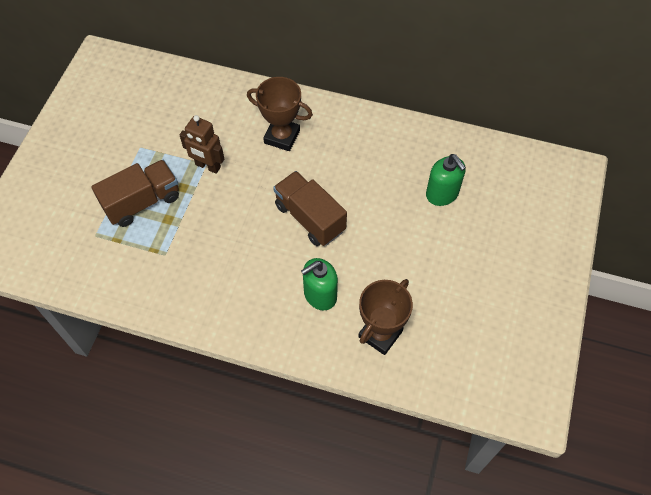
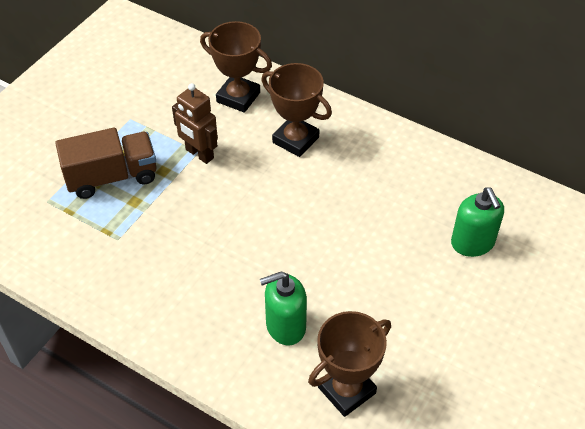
camera: 15 degrees right, 10 degrees down
(224, 109) = (238, 97): none -> brown trophy
(310, 218) = (300, 236): brown truck -> none

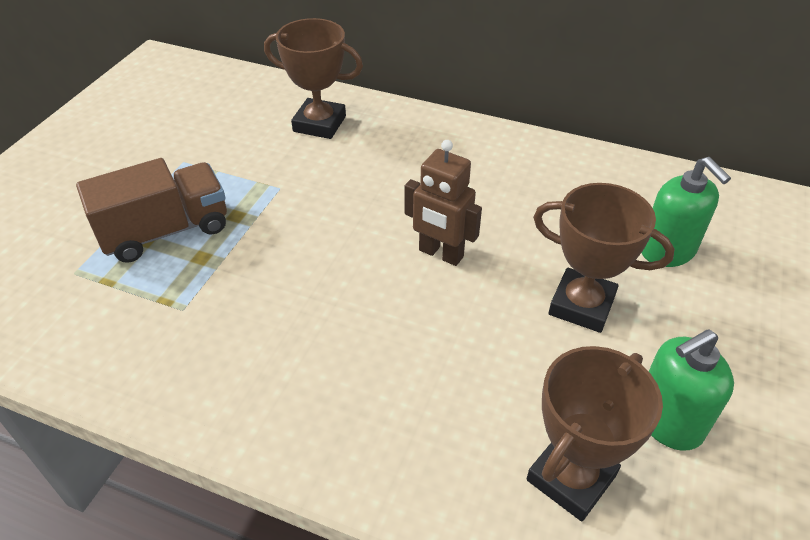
camera: 10 degrees left, 5 degrees down
(199, 154) = (281, 190): brown robot -> brown robot (440, 254)
(285, 326) = (452, 395): green soap dispenser -> green soap dispenser (668, 421)
(295, 140) = (403, 161): brown trophy -> brown trophy (581, 305)

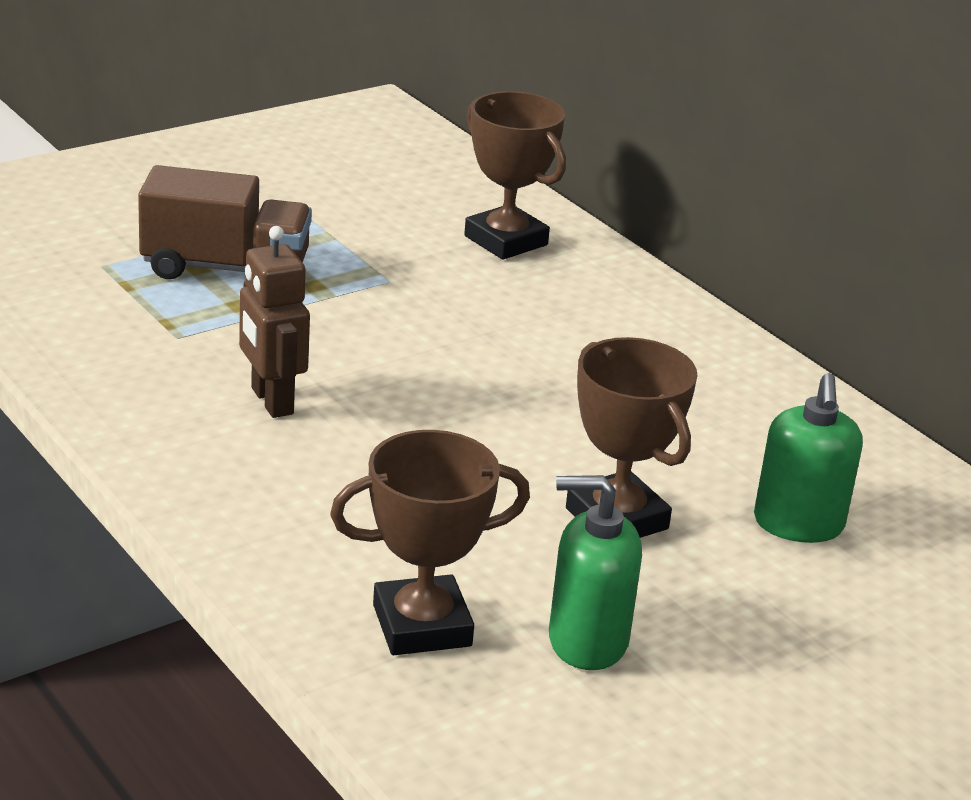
camera: 30 degrees right, 15 degrees down
(440, 254) = (505, 409): brown robot -> brown robot (271, 401)

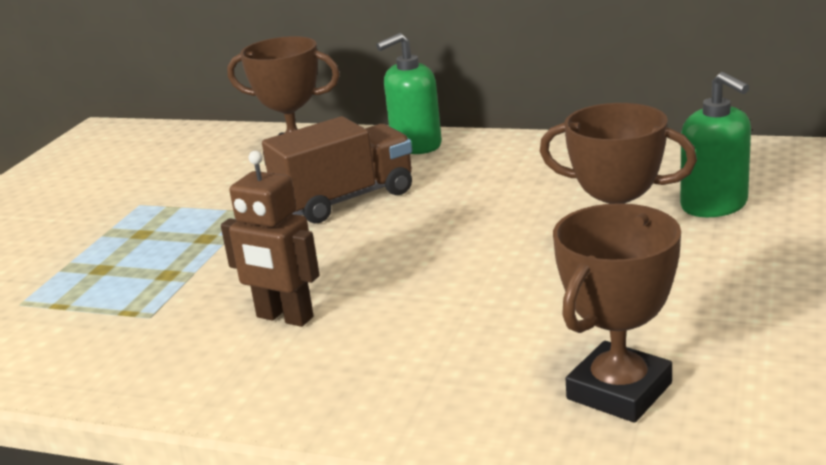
camera: 30 degrees left, 5 degrees down
(225, 268) = (124, 259): brown truck -> brown truck (345, 199)
(587, 641) = (728, 334): green soap dispenser -> green soap dispenser (416, 145)

